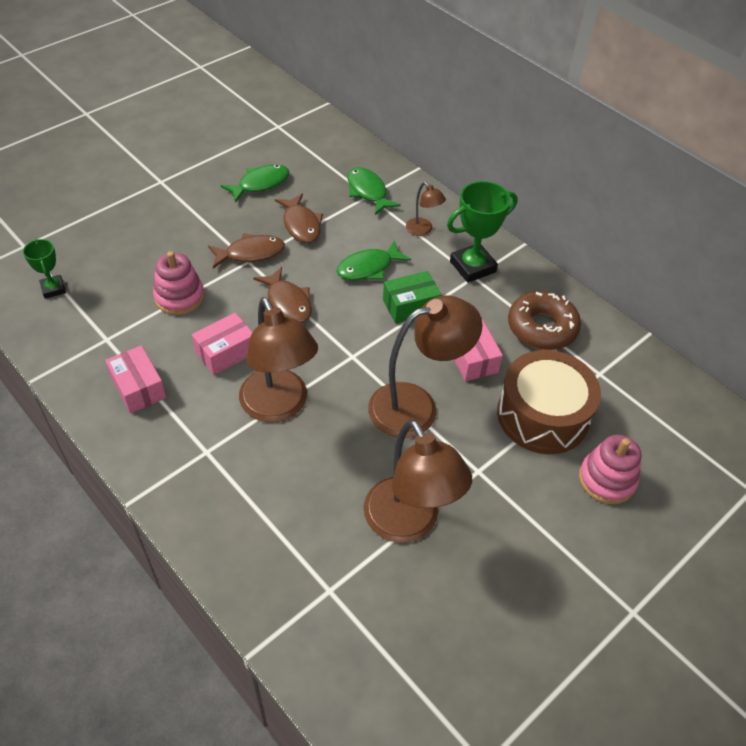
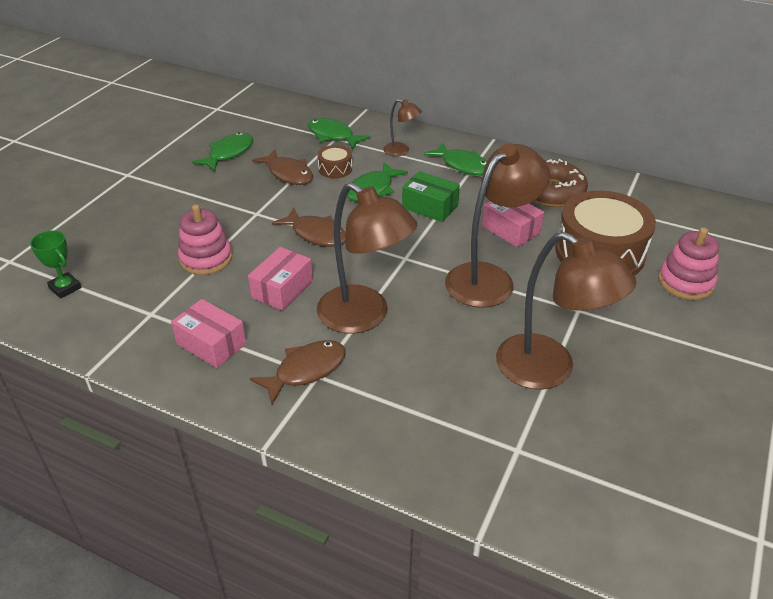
camera: 20 degrees left, 10 degrees down
(251, 253) = (255, 206): brown fish -> brown fish (306, 370)
(347, 232) = (335, 169): none -> brown drum
(410, 306) = (430, 207): green box -> green box turned 75 degrees clockwise
(472, 267) = (462, 165): green trophy -> green fish

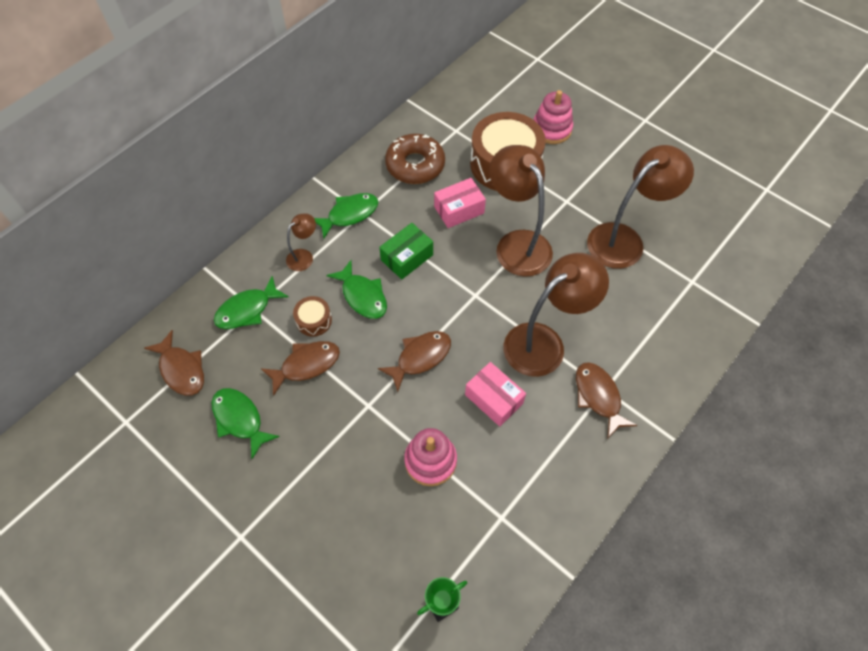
camera: 75 degrees left, 20 degrees up
(211, 344) = (553, 466): pink box -> none
(267, 120) = (181, 369): none -> brown fish

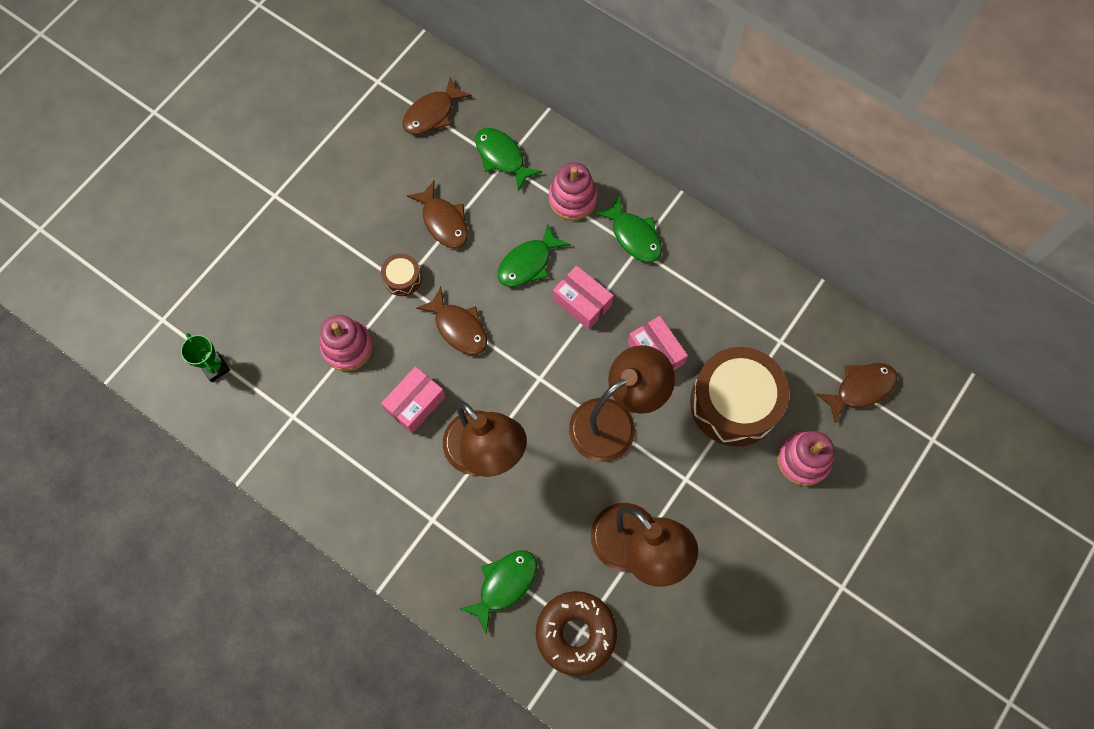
camera: 85 degrees right, 10 degrees up
(240, 419) = (383, 173): green fish -> green fish (504, 584)
(304, 256) = (572, 199): brown lamp -> pink stacking toy
(314, 320) = (494, 220): brown drum -> brown drum (402, 278)
(407, 257) = (582, 302): green box -> pink box
(415, 165) = (716, 298): brown donut -> brown donut (575, 633)
(598, 397) = (423, 512): brown fish -> brown fish (860, 389)

